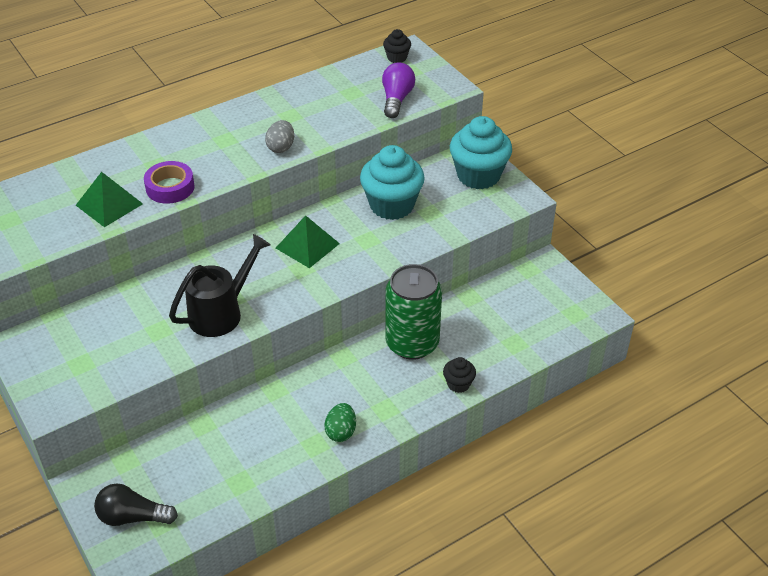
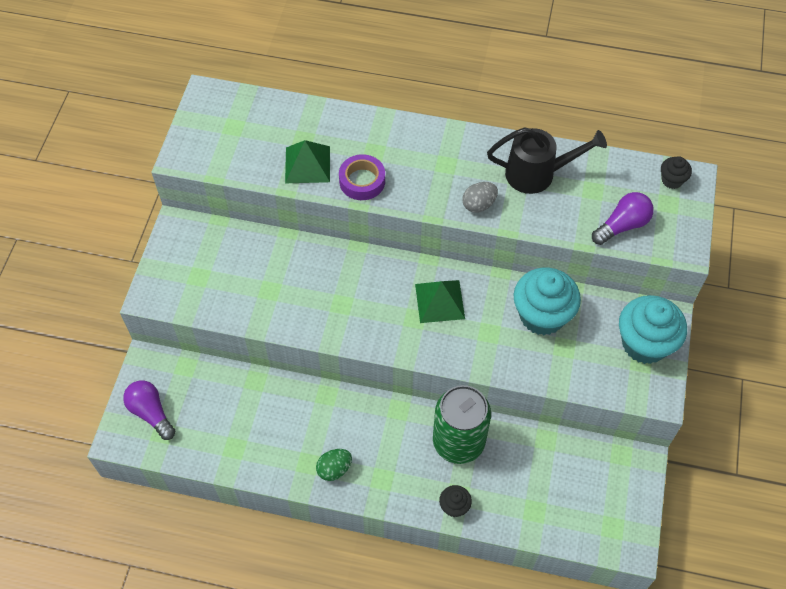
camera: 45 degrees right, 15 degrees up
(133, 517) = (151, 413): black light bulb -> purple light bulb
(222, 312) = (323, 310): black watering can -> black watering can (538, 174)

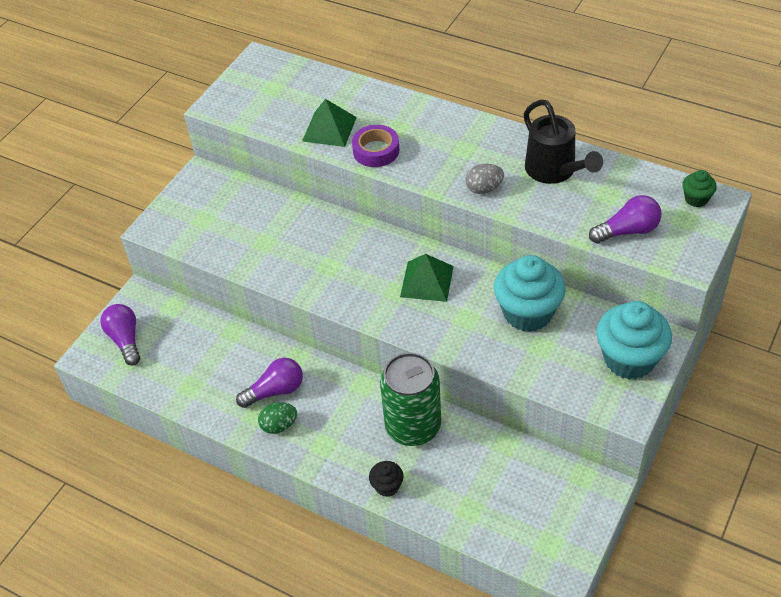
camera: 20 degrees right, 10 degrees down
(318, 434) = (275, 391): none -> purple light bulb
(538, 174) = (555, 171): black watering can -> black watering can turned 45 degrees clockwise
(672, 180) = (696, 199): black cupcake -> green cupcake

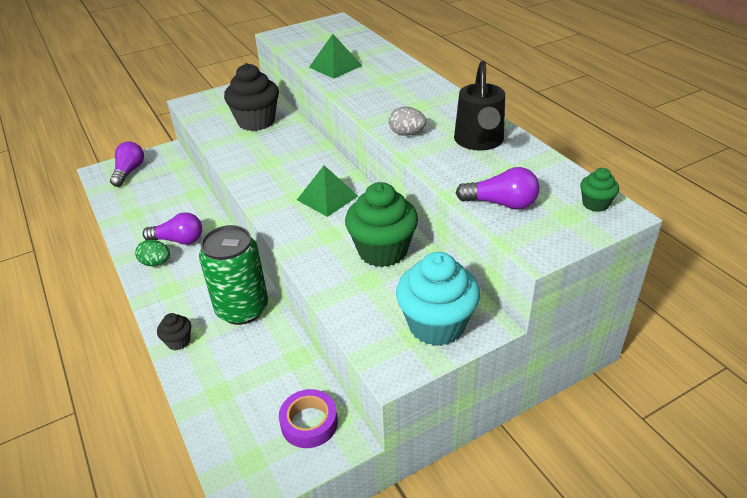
camera: 30 degrees right, 10 degrees down
(260, 222) = (256, 121): none -> black cupcake
(376, 151) = (352, 87): purple tape -> purple tape (309, 423)
(528, 313) = (382, 251): turquoise cupcake -> green cupcake

